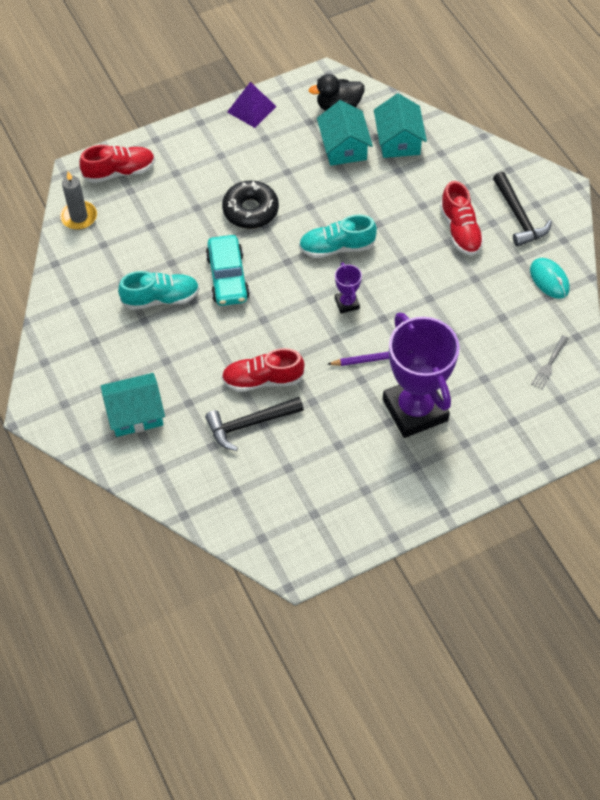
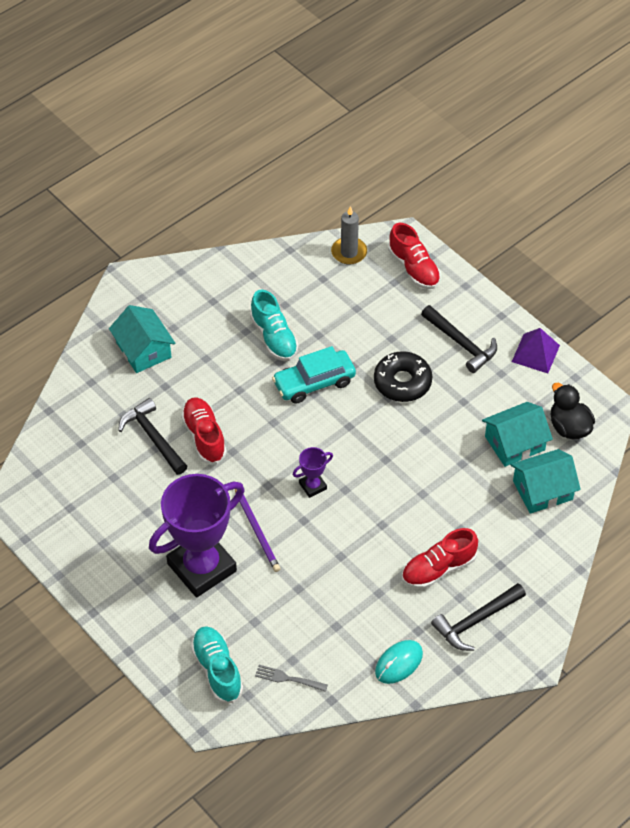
camera: 75 degrees right, 5 degrees down
(222, 157) = (461, 344): none -> black hammer
(337, 247) = (379, 464): turquoise shoe -> turquoise shoe (217, 670)

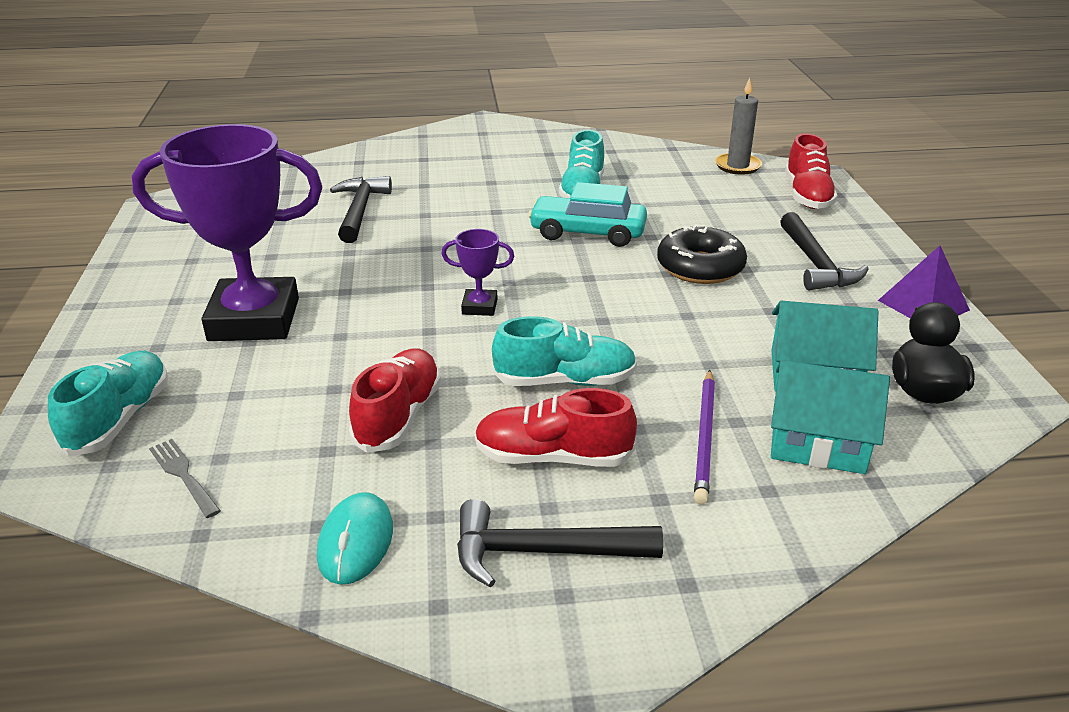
camera: 35 degrees right, 20 degrees down
(143, 350) = (437, 159): turquoise house -> none
(204, 437) = (411, 228): red shoe -> red shoe (398, 416)
(256, 529) = (362, 315): purple pencil -> purple pencil (705, 437)
(398, 663) = (355, 542): turquoise mouse -> turquoise mouse turned 75 degrees counterclockwise
(404, 517) = (565, 381): none -> turquoise shoe

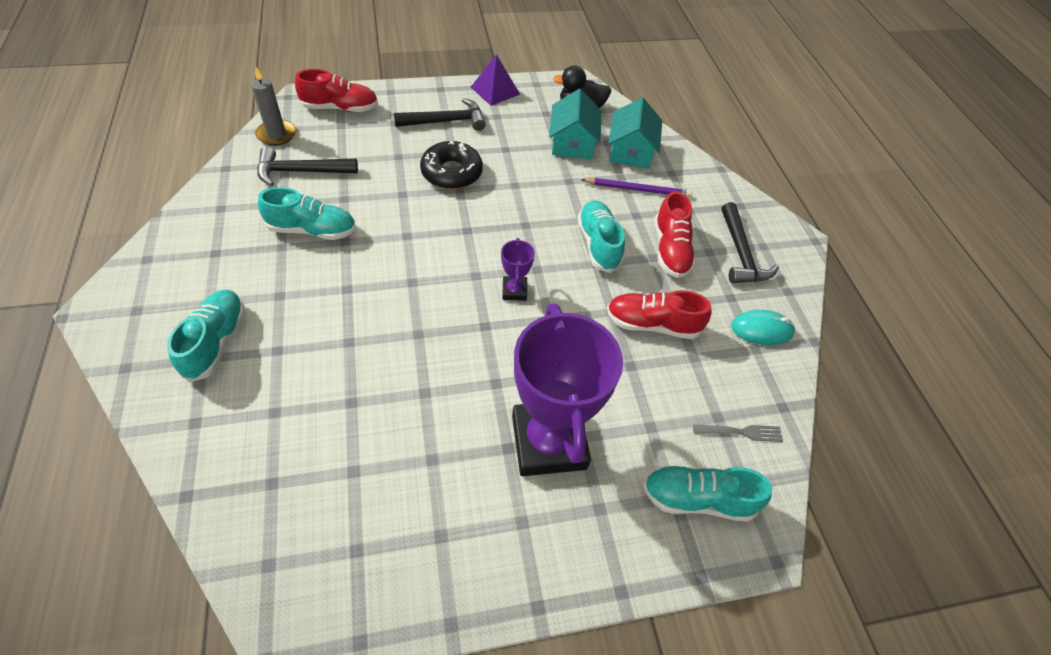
camera: 100 degrees left, 20 degrees up
(184, 476) = (740, 432): grey fork -> grey fork turned 135 degrees counterclockwise
(360, 210) = (334, 398): black hammer -> black hammer (300, 171)
(440, 162) = (216, 342): none -> turquoise shoe
(587, 233) = (395, 229): turquoise car -> none

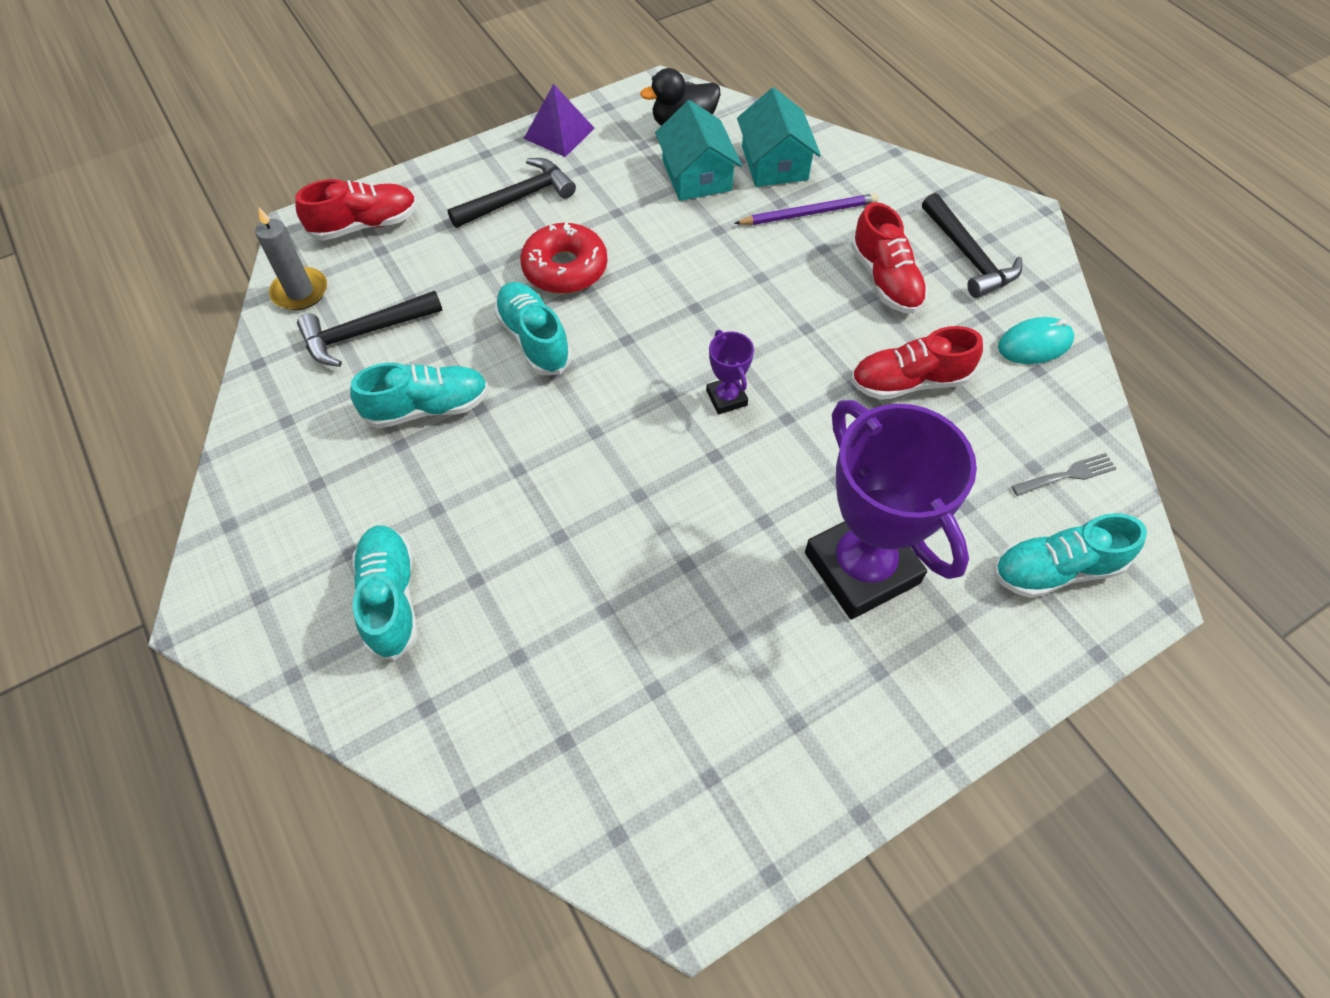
camera: 15 degrees left, 5 degrees up
(451, 173) = (565, 268): black donut -> red donut
(598, 244) = (796, 302): turquoise shoe -> turquoise shoe (534, 339)

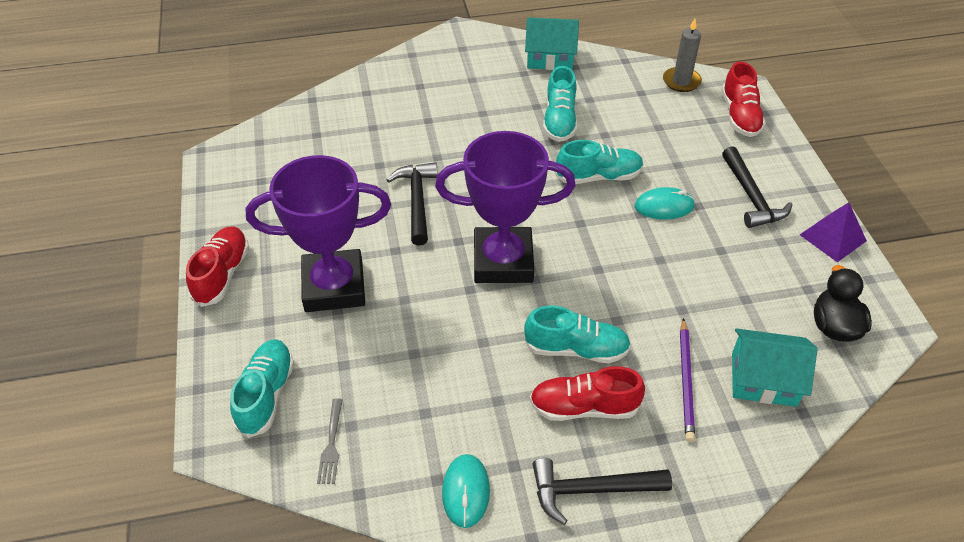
camera: 110 degrees right, 10 degrees down
(364, 333) = (633, 103): black hammer -> black hammer (417, 201)
(390, 598) = (435, 89): turquoise shoe -> turquoise shoe (576, 349)
(565, 268) = (664, 206): red donut -> turquoise mouse
(697, 175) = (757, 315): turquoise house -> turquoise house (550, 57)
(726, 398) = (503, 261): purple trophy -> purple trophy, size x2.36
(909, 382) = (467, 377): red shoe -> red shoe (222, 274)

